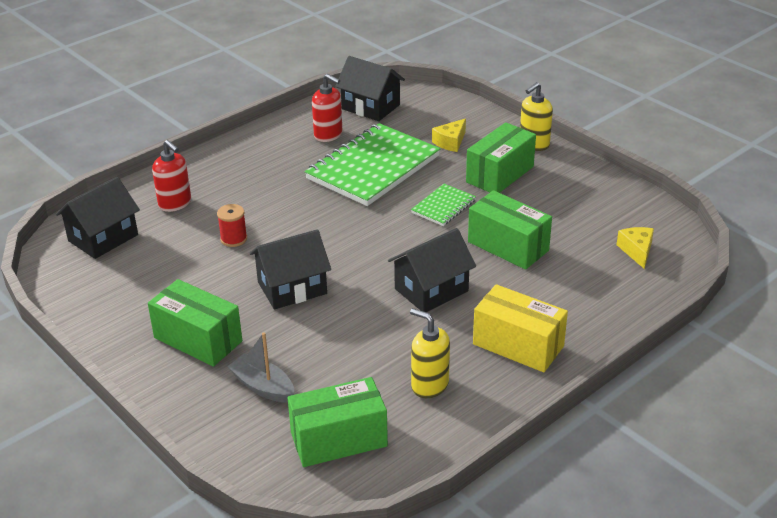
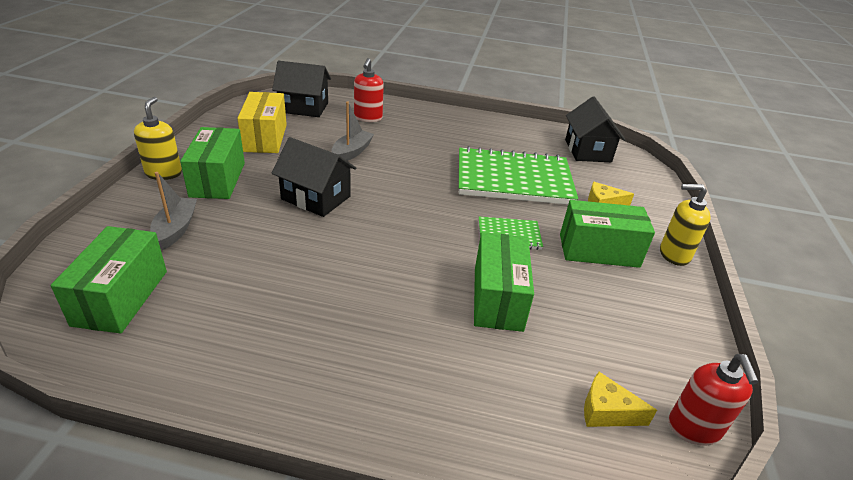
camera: 50 degrees right, 0 degrees up
(233, 239) = (352, 152): red spool -> grey boat
(328, 135) = (525, 146): red soap dispenser -> red soap dispenser (694, 428)
(338, 439) = (121, 297): green box -> green box turned 60 degrees clockwise
(429, 385) = (234, 327): yellow soap dispenser -> yellow soap dispenser (164, 173)
(431, 290) = (381, 273): black house -> none
(518, 345) = (343, 370): yellow box -> yellow box (265, 138)
(637, 251) = (606, 411): yellow cheese -> yellow cheese turned 120 degrees counterclockwise

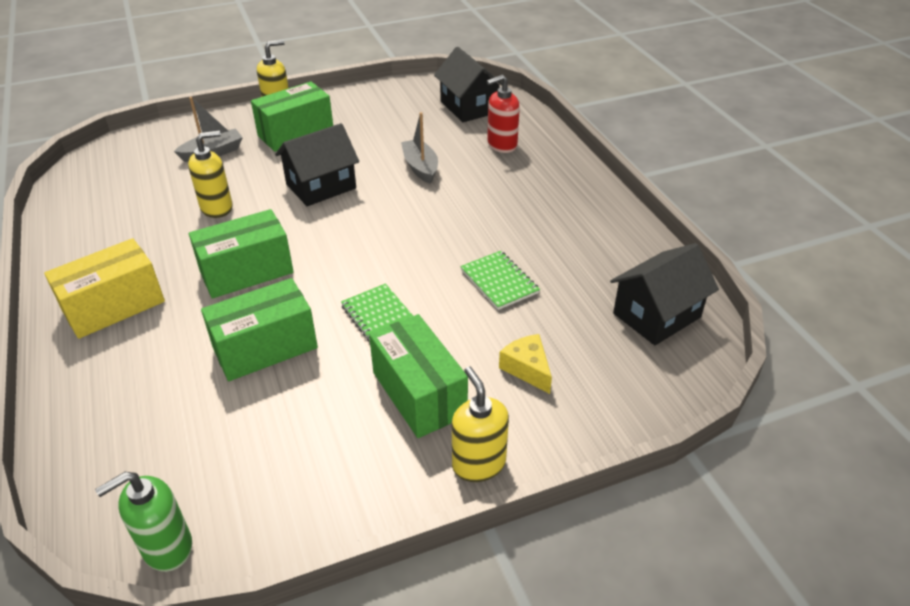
camera: 60 degrees right, 5 degrees up
(121, 297) = (122, 175): green box -> green box (246, 272)
(265, 138) = (386, 118): yellow box -> yellow box (114, 306)
(272, 257) = (217, 208): none -> yellow soap dispenser
(316, 198) = (321, 186): black house -> black house turned 60 degrees clockwise
(352, 152) = (420, 167): grey boat -> grey boat turned 105 degrees counterclockwise
(513, 179) = (499, 282): green notebook -> green notebook, size x0.47
(606, 411) = (153, 473): yellow cheese -> none
(694, 428) = (167, 547): red soap dispenser -> green soap dispenser

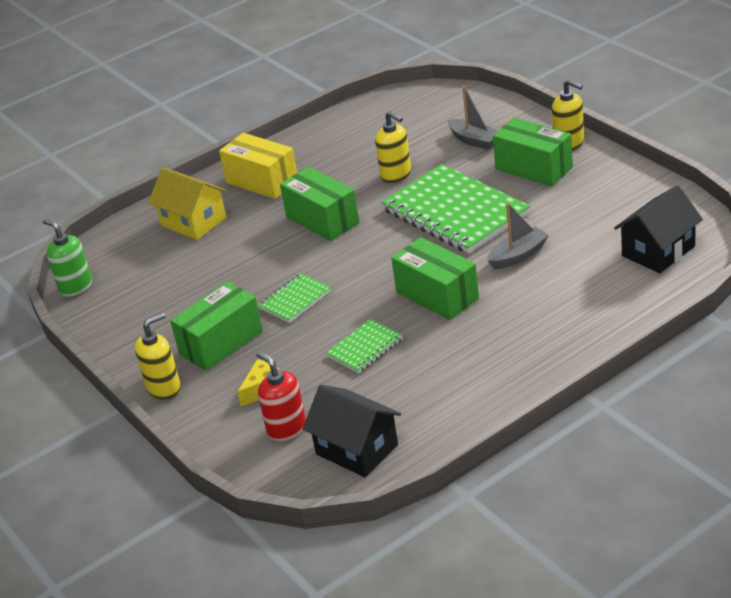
camera: 80 degrees right, 5 degrees down
(135, 384) = (193, 222): none -> yellow house
(265, 348) = (244, 259): green box -> green box (437, 295)
(321, 186) = (455, 212): black house -> green notebook
(501, 145) = (592, 293): red soap dispenser -> red soap dispenser (286, 428)

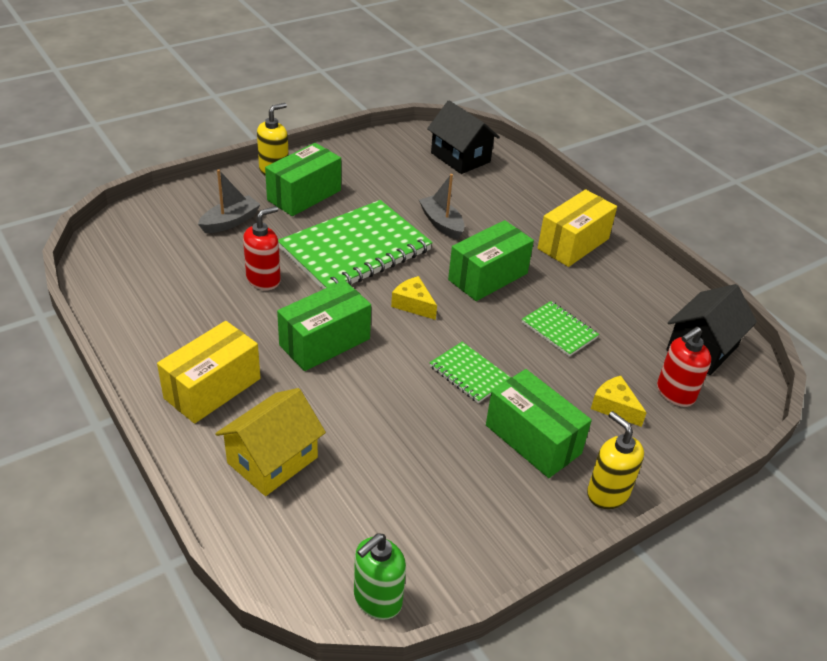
camera: 95 degrees left, 5 degrees up
(382, 257) = (413, 304): none -> yellow cheese
(396, 175) = (263, 279): yellow soap dispenser -> red soap dispenser
(515, 348) = (573, 244): none -> yellow box

